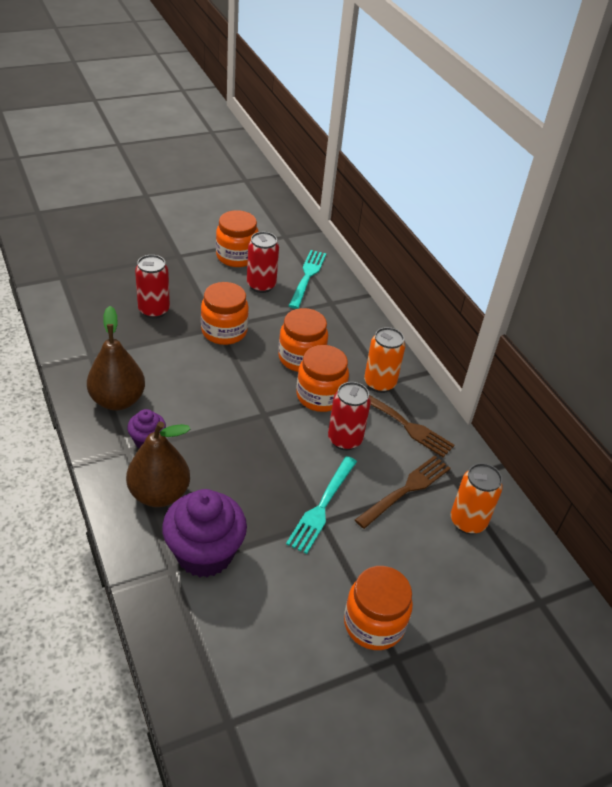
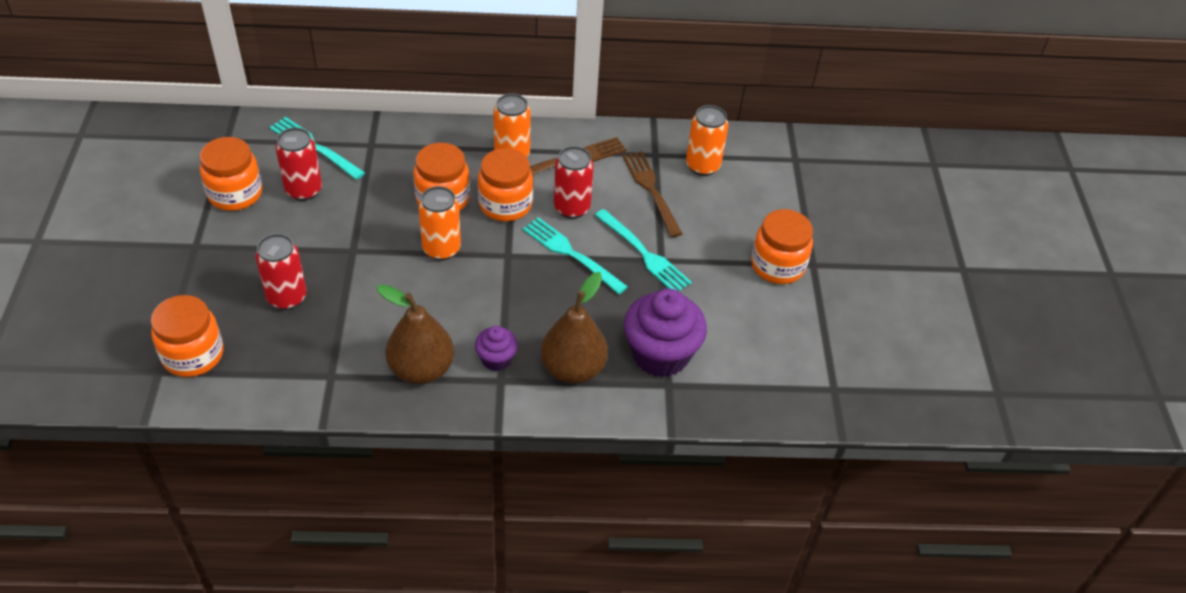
camera: 65 degrees left, 5 degrees up
(224, 331) = (363, 246): orange jar -> orange jar (193, 355)
(247, 374) = (441, 249): none -> orange can
(290, 455) = (571, 254): none -> turquoise fork

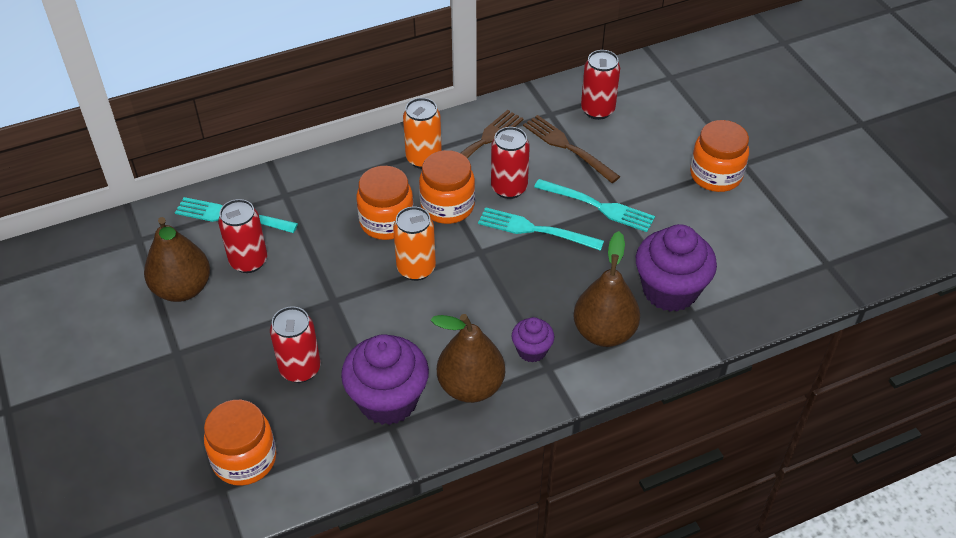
camera: 20 degrees left, 0 degrees up
(235, 194) = (182, 289): orange jar -> brown pear
(342, 353) = (388, 400): none -> purple cupcake
(702, 166) = (597, 110): orange can -> red can

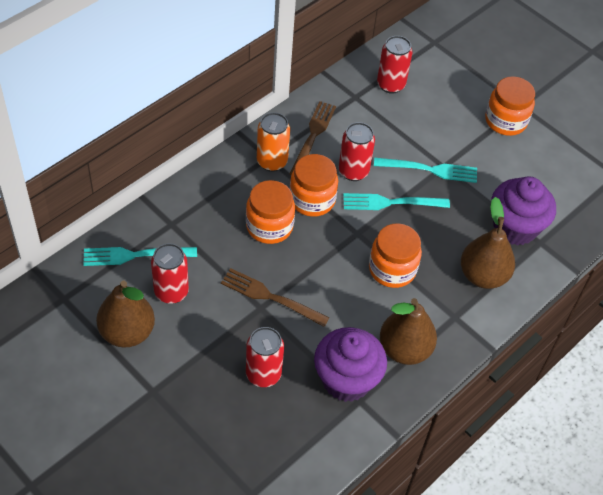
camera: 25 degrees left, 5 degrees up
(244, 459) = (258, 464): orange jar -> orange jar (392, 269)
(416, 269) = (313, 261): orange can -> none
(532, 350) = (436, 306): purple cupcake -> none
(568, 147) = (383, 124): brown fork -> brown fork (270, 297)

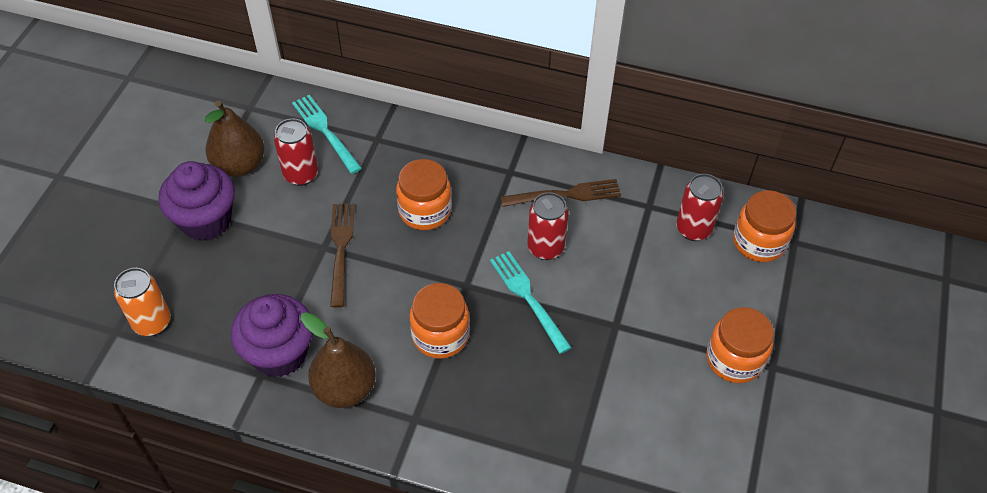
camera: 65 degrees right, 0 degrees up
(263, 374) = (249, 283): red can -> none
(272, 162) = (506, 177): orange can -> orange can (152, 322)
(312, 200) = (482, 230): orange jar -> orange jar (758, 242)
(429, 170) = (600, 314): turquoise fork -> none
(483, 275) = (488, 424): brown pear -> none
(515, 227) = (579, 431): purple cupcake -> purple cupcake (206, 220)

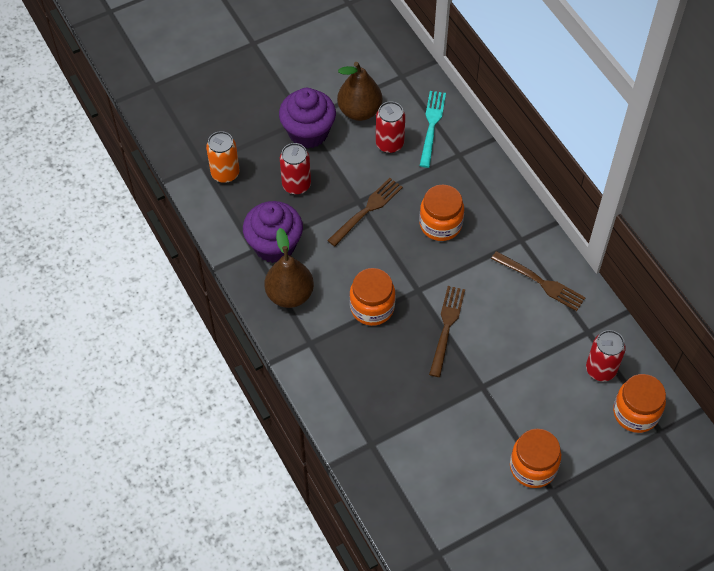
camera: 45 degrees right, 5 degrees up
(528, 298) = (446, 327): turquoise fork -> brown fork
(545, 248) = (490, 305): red can -> red can (296, 185)

